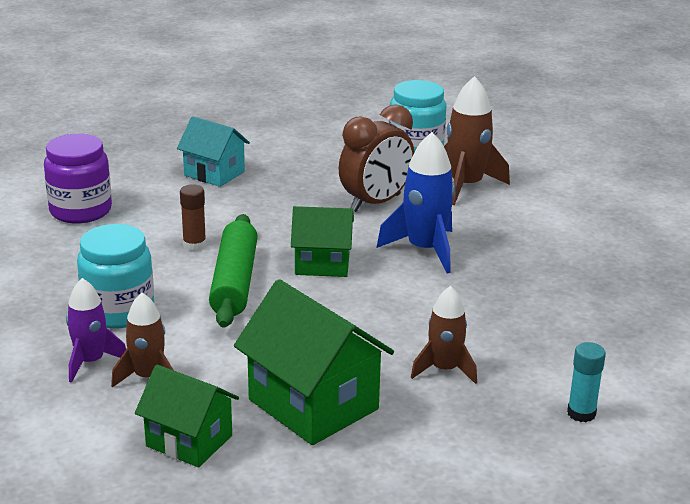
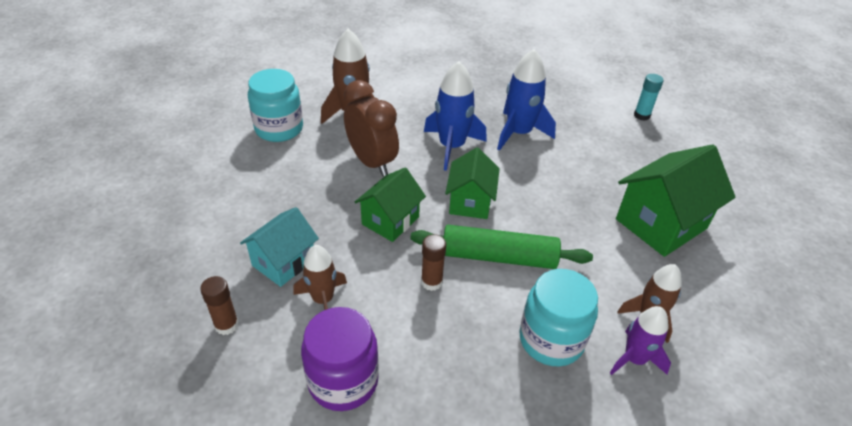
camera: 85 degrees left, 15 degrees up
(141, 159) = (226, 325): none -> brown glue stick
(189, 441) = (722, 292): green house -> green house (390, 220)
(444, 369) = (608, 159): brown rocket -> brown rocket (323, 299)
(476, 297) = (519, 133): none -> blue rocket

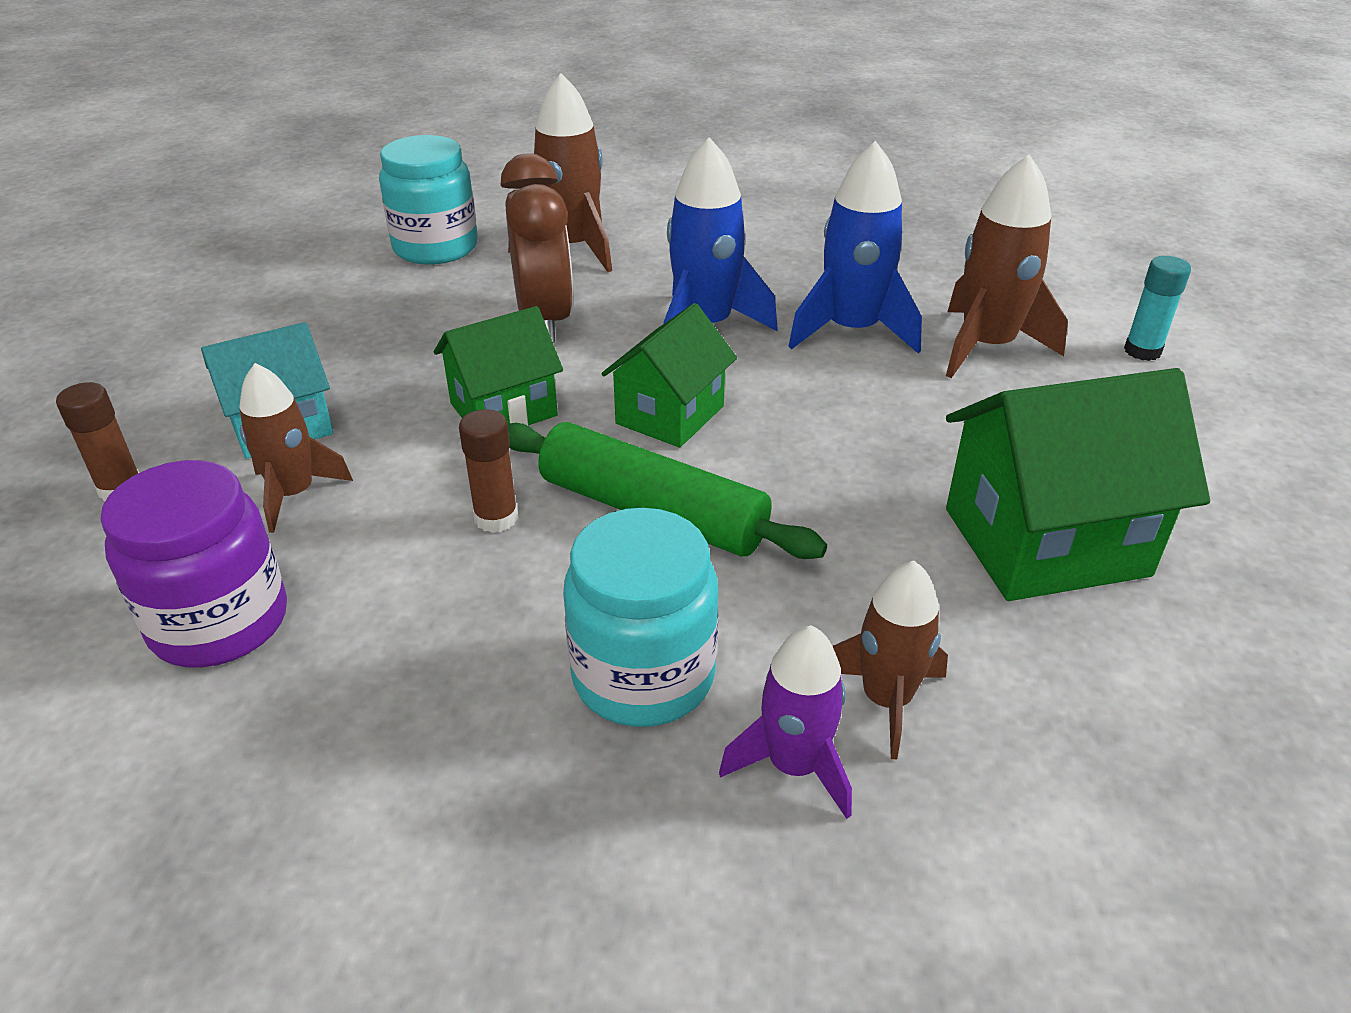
camera: 25 degrees right, 5 degrees down
(580, 128) = (987, 346): none -> brown rocket

